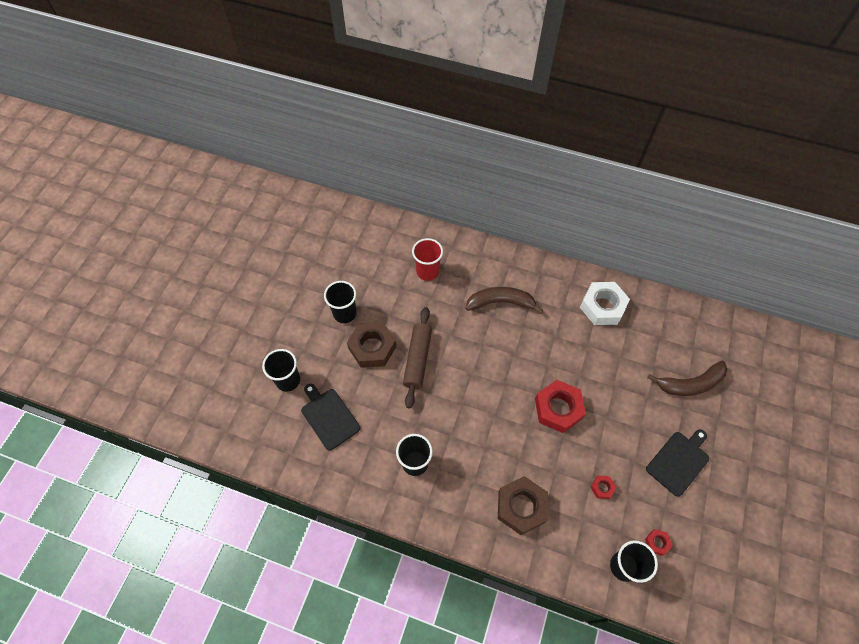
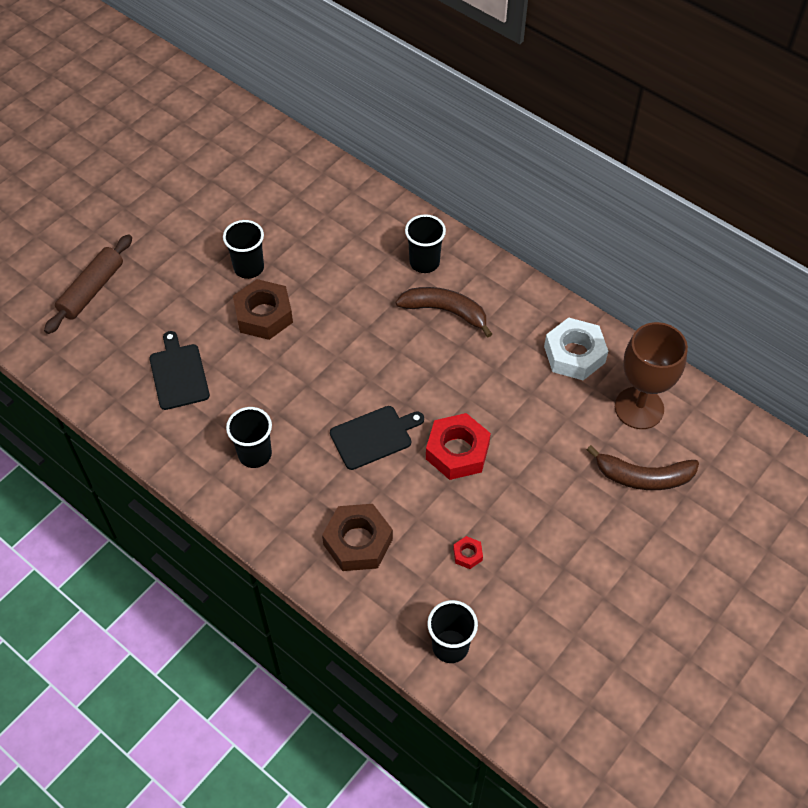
camera: 20 degrees right, 5 degrees down
(288, 380) = (149, 320): black cup -> black cup (424, 262)
(417, 359) = (311, 344): brown rolling pin -> brown rolling pin (92, 290)
(427, 271) = (371, 250): red cup -> none
(657, 542) = (505, 636): red nut -> none
(663, 333) = (639, 408): none -> brown goblet
(679, 461) = (580, 558): black cutting board -> black cutting board (374, 436)

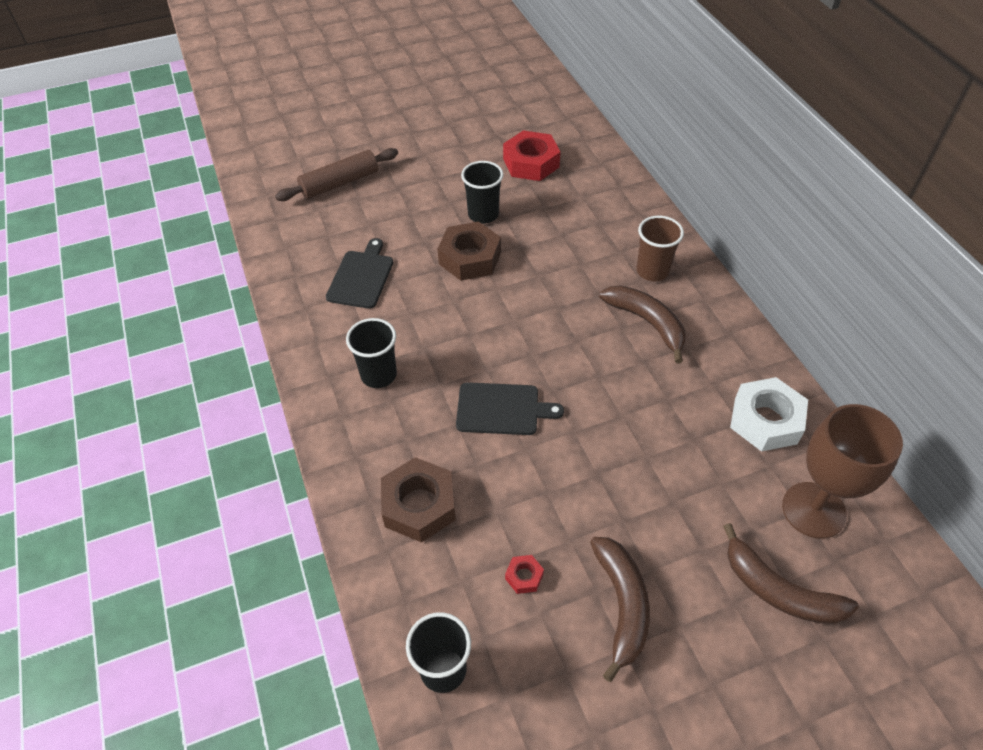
camera: 30 degrees right, 5 degrees down
(424, 262) = (652, 271): black cup -> brown cup
(457, 451) = (578, 462): red nut -> red nut (531, 163)
(546, 540) = (622, 605): none -> brown banana

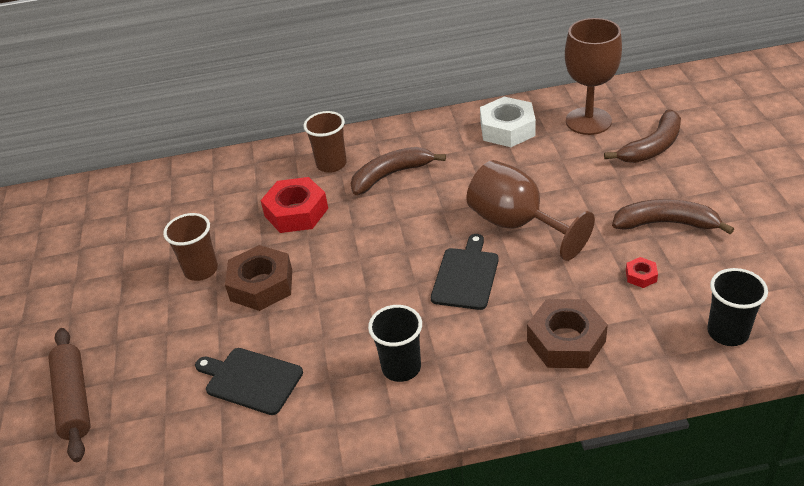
camera: 75 degrees left, 10 degrees down
(483, 214) = (201, 270): black cup -> brown cup
(531, 163) = (141, 227): red nut -> red nut (296, 212)
(589, 446) = (516, 224): none -> brown goblet

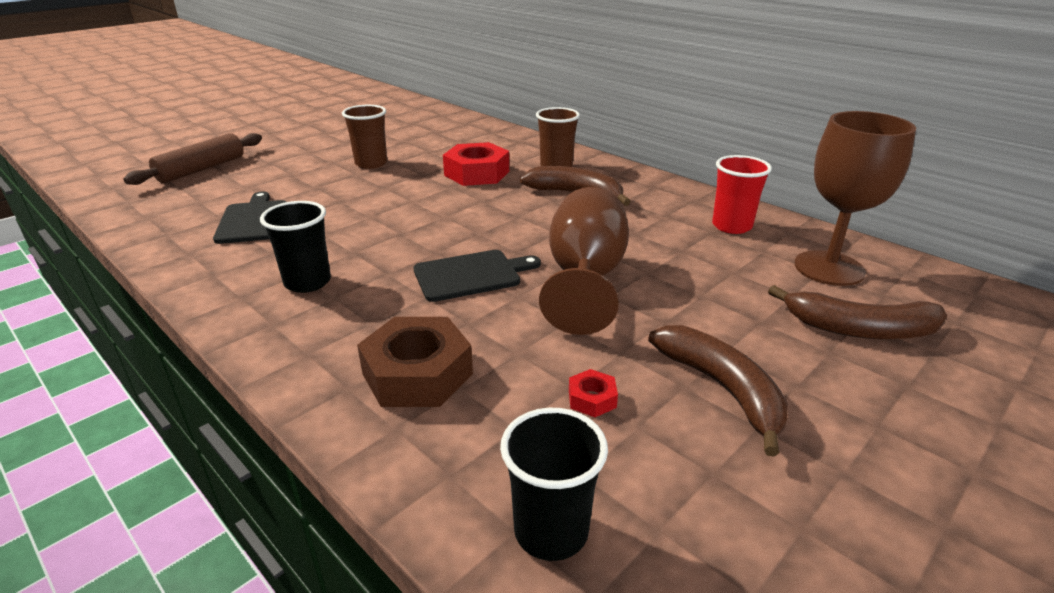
camera: 50 degrees right, 10 degrees down
(261, 285) = (372, 189): brown nut -> none
(507, 129) = (731, 226): white nut -> red cup

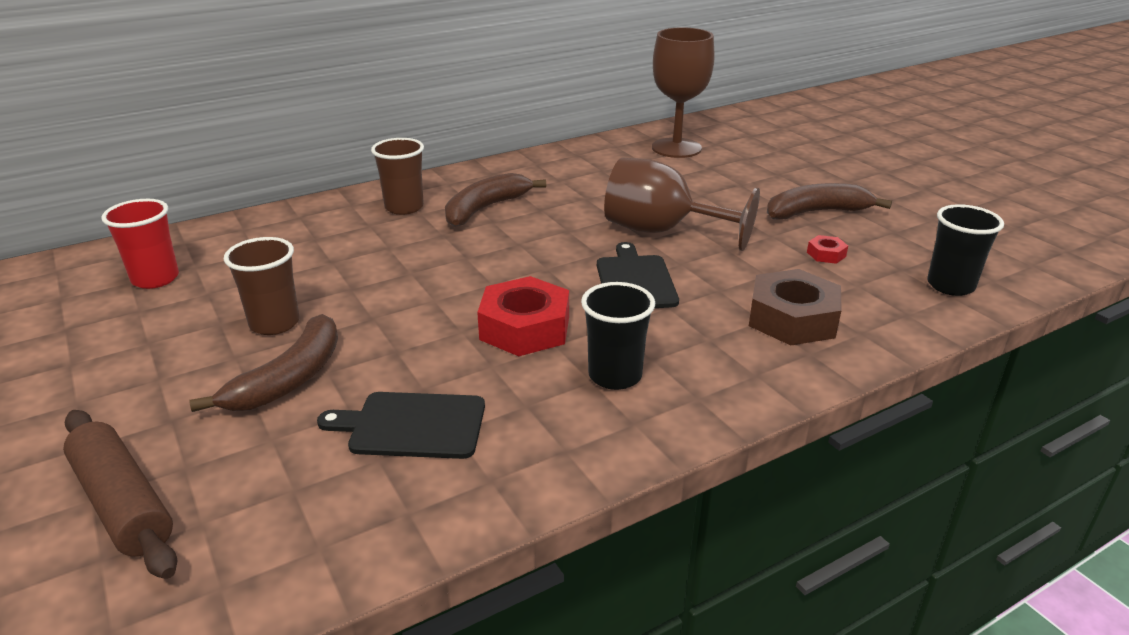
camera: 75 degrees left, 0 degrees up
(477, 173) = (382, 253): red nut -> red nut (525, 328)
(731, 226) = (595, 161): red cup -> red cup (155, 279)
(860, 329) = (755, 160): brown banana -> brown banana (290, 378)

